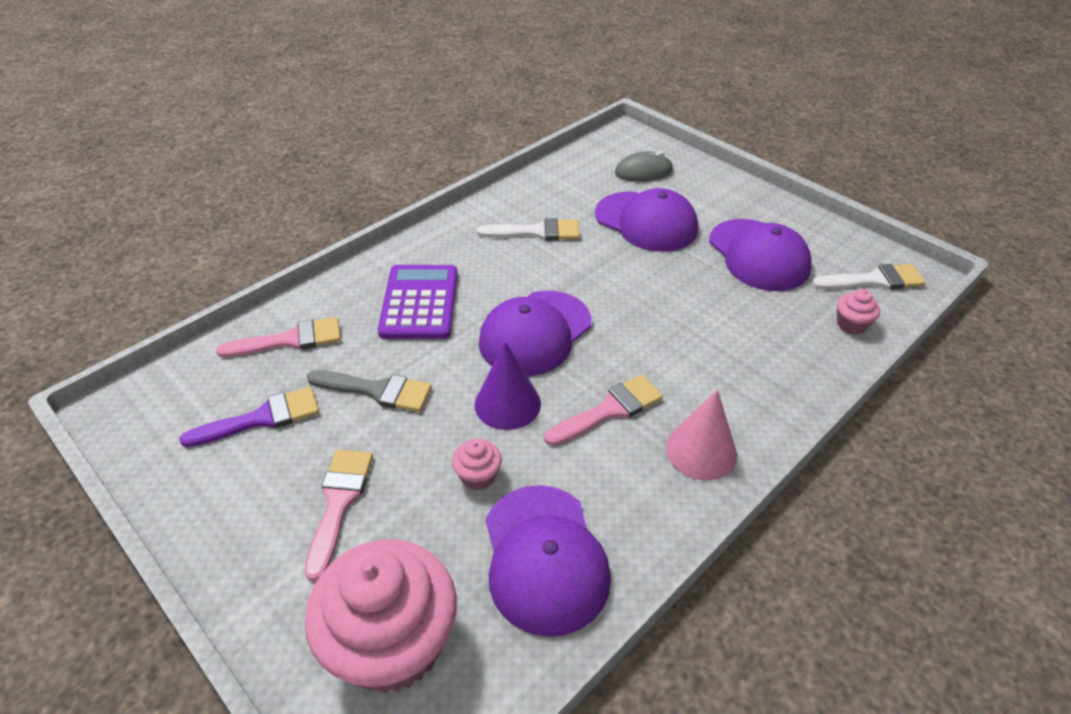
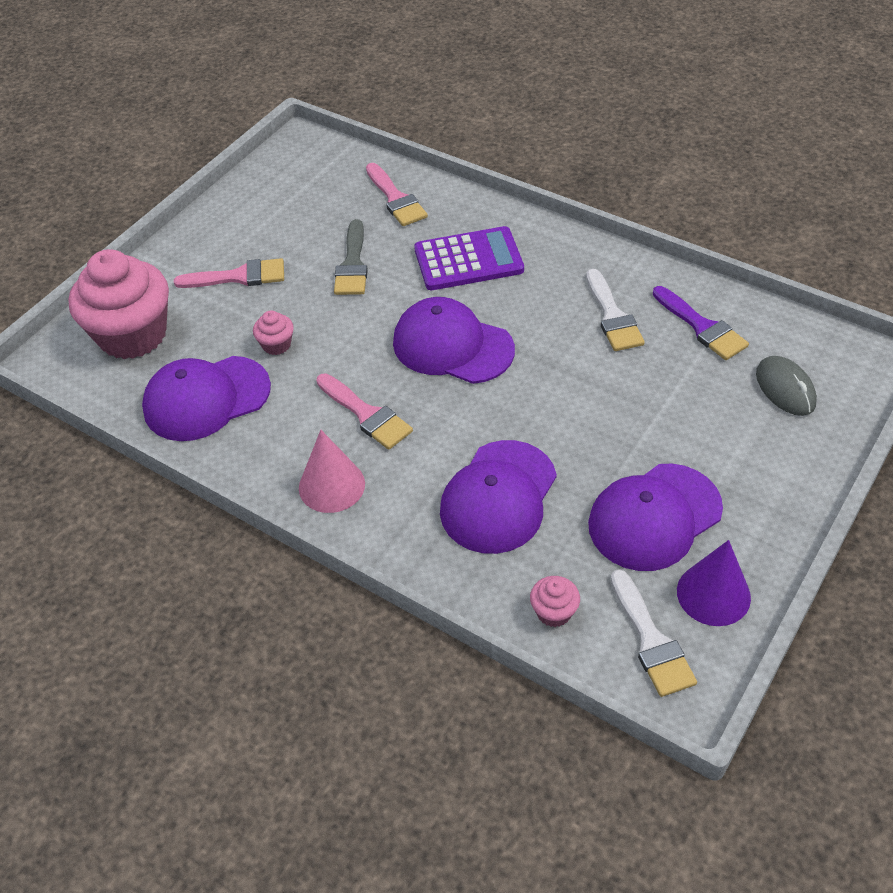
camera: 80 degrees right, 5 degrees up
(262, 418) = (309, 213): purple brush -> purple brush (702, 327)
(507, 403) = (357, 345): purple cone -> purple cone (713, 594)
(646, 222) = (675, 404): purple cap -> purple cap (498, 497)

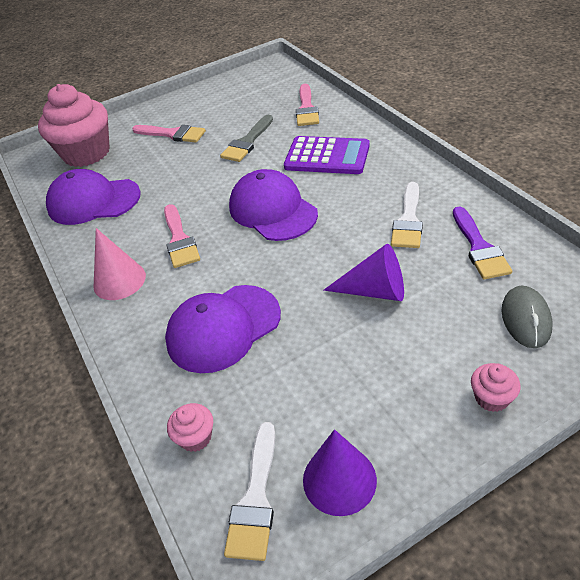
camera: 30 degrees right, 5 degrees down
(276, 345) = (161, 180): pink cupcake -> pink cupcake (491, 398)
(628, 405) = (375, 291): none -> purple cone
(654, 517) = (334, 389): purple cap -> none

